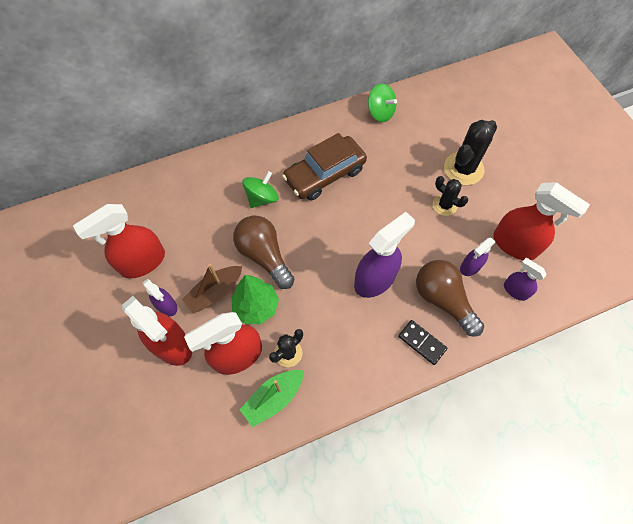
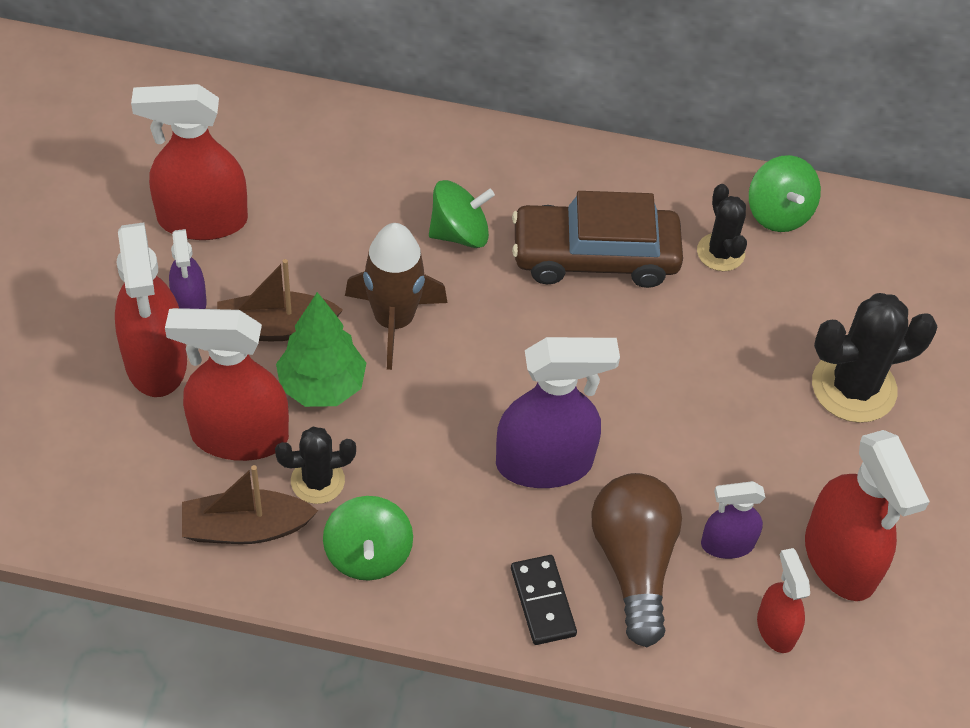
camera: 30 degrees right, 10 degrees down
(264, 256) = (394, 321): brown light bulb -> brown rocket
(273, 398) = (245, 528): green boat -> brown boat
(335, 372) = (368, 554): none -> green spinning top
(444, 205) = (766, 424): black cactus -> black cactus (720, 252)
(515, 290) = (775, 628): purple spray bottle -> red spray bottle

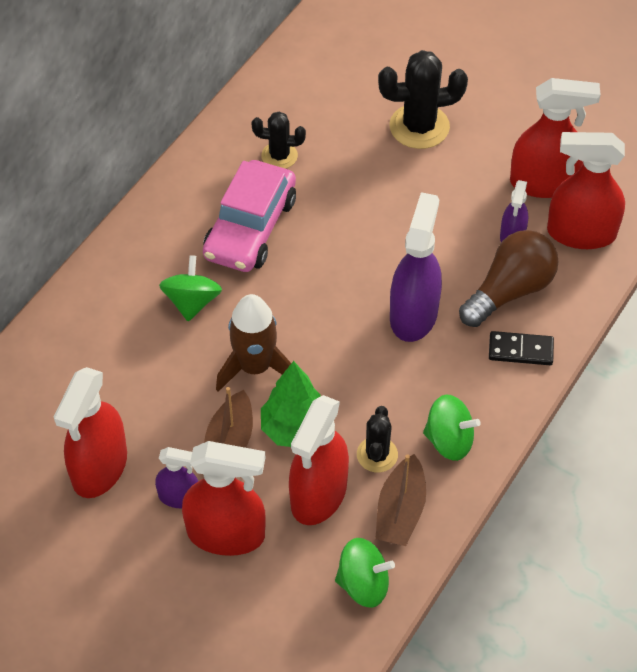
camera: 65 degrees left, 0 degrees up
(595, 256) = (250, 228): brown car -> pink car
(634, 564) = (509, 291): brown light bulb -> brown light bulb turned 120 degrees clockwise
(775, 628) = (580, 233): red spray bottle -> red spray bottle, size x1.83
(778, 213) = (259, 112): green spinning top -> green spinning top (363, 584)
(853, 387) = (419, 127): black cactus -> black cactus turned 75 degrees clockwise

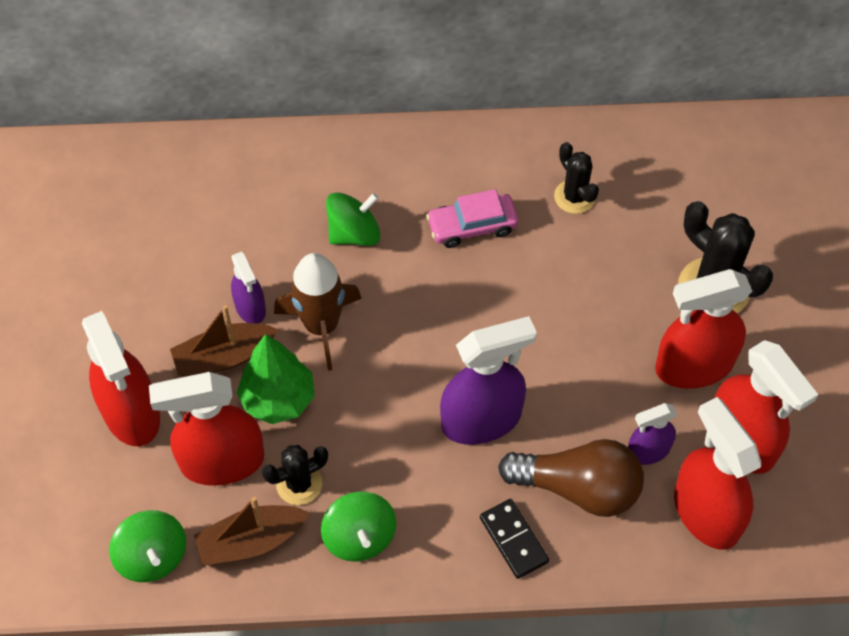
camera: 55 degrees right, 5 degrees up
(99, 468) = (132, 275): red spray bottle -> red spray bottle (693, 366)
(179, 497) = (144, 353): purple spray bottle -> purple spray bottle (250, 308)
(250, 228) = (472, 226): pink car -> pink car, size x0.61

